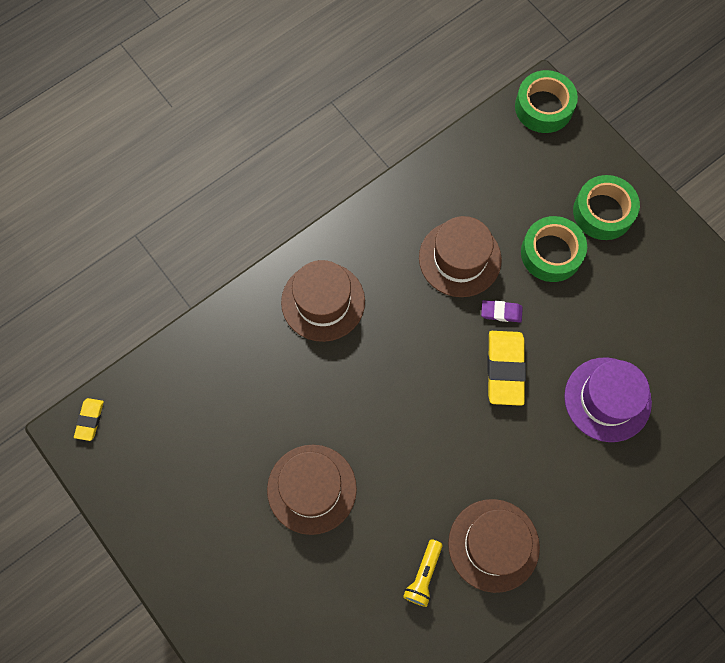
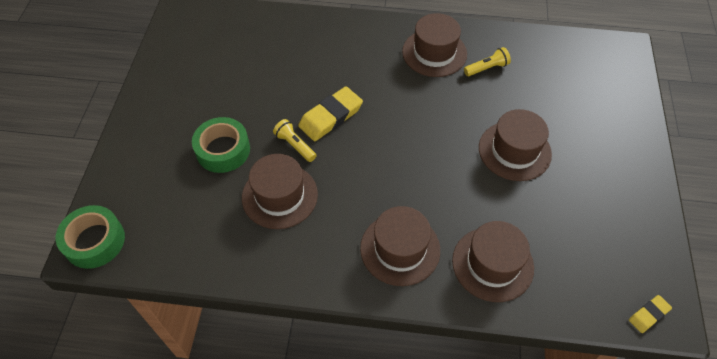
camera: 135 degrees left, 15 degrees down
(241, 354) = (492, 264): none -> brown hat
(501, 312) = (295, 145): purple eraser -> yellow flashlight
(603, 212) = (162, 145): green tape -> none
(607, 399) = (295, 61): purple hat -> none

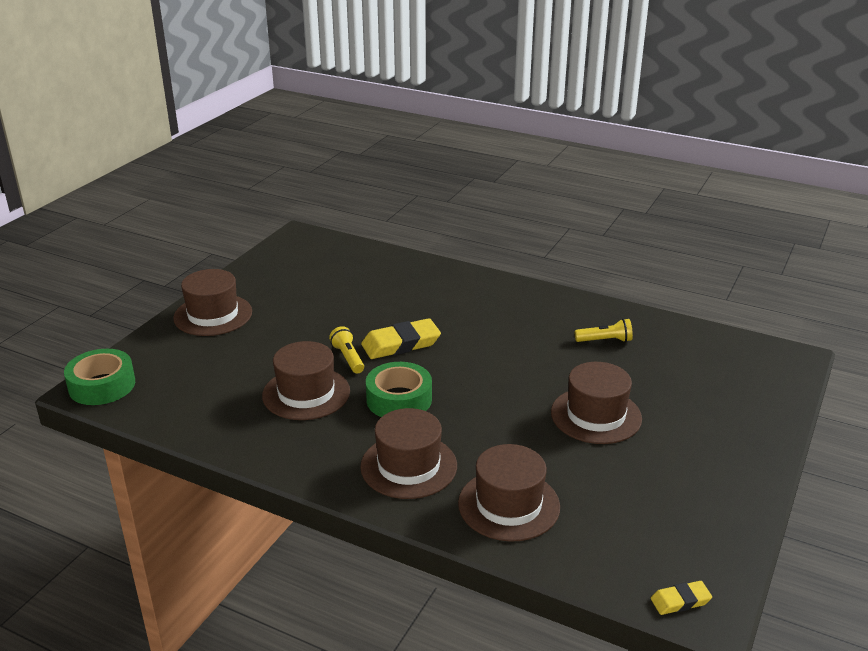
camera: 20 degrees right, 25 degrees down
(223, 150) = (271, 346): green tape -> green tape (399, 399)
(434, 53) = (550, 316): brown hat -> brown hat (213, 315)

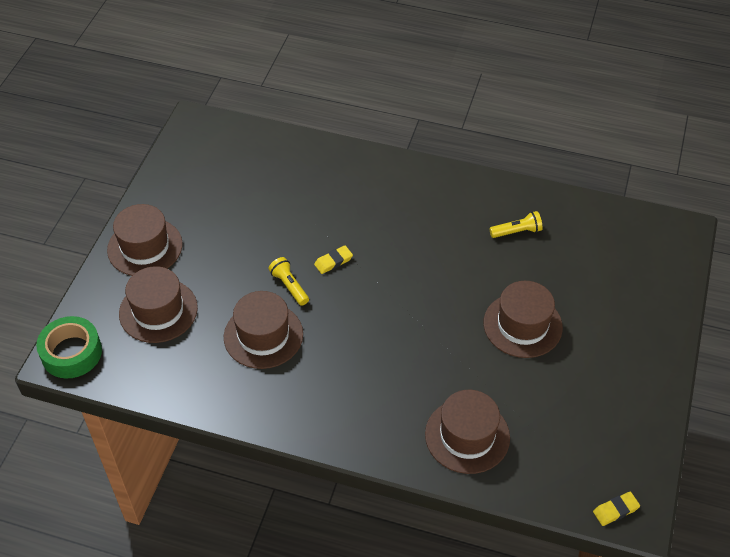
camera: 10 degrees left, 20 degrees up
(399, 399) = (348, 331): green tape -> none
(401, 344) = (333, 261): yellow eraser -> yellow eraser, size x0.53
(408, 466) = (375, 406): brown hat -> brown hat (158, 311)

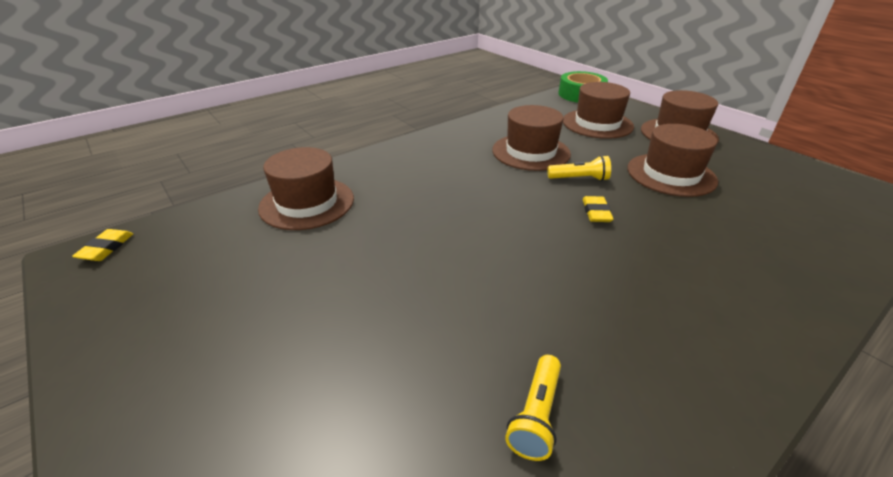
camera: 125 degrees right, 15 degrees down
(522, 325) = (365, 309): brown hat -> brown hat (671, 174)

